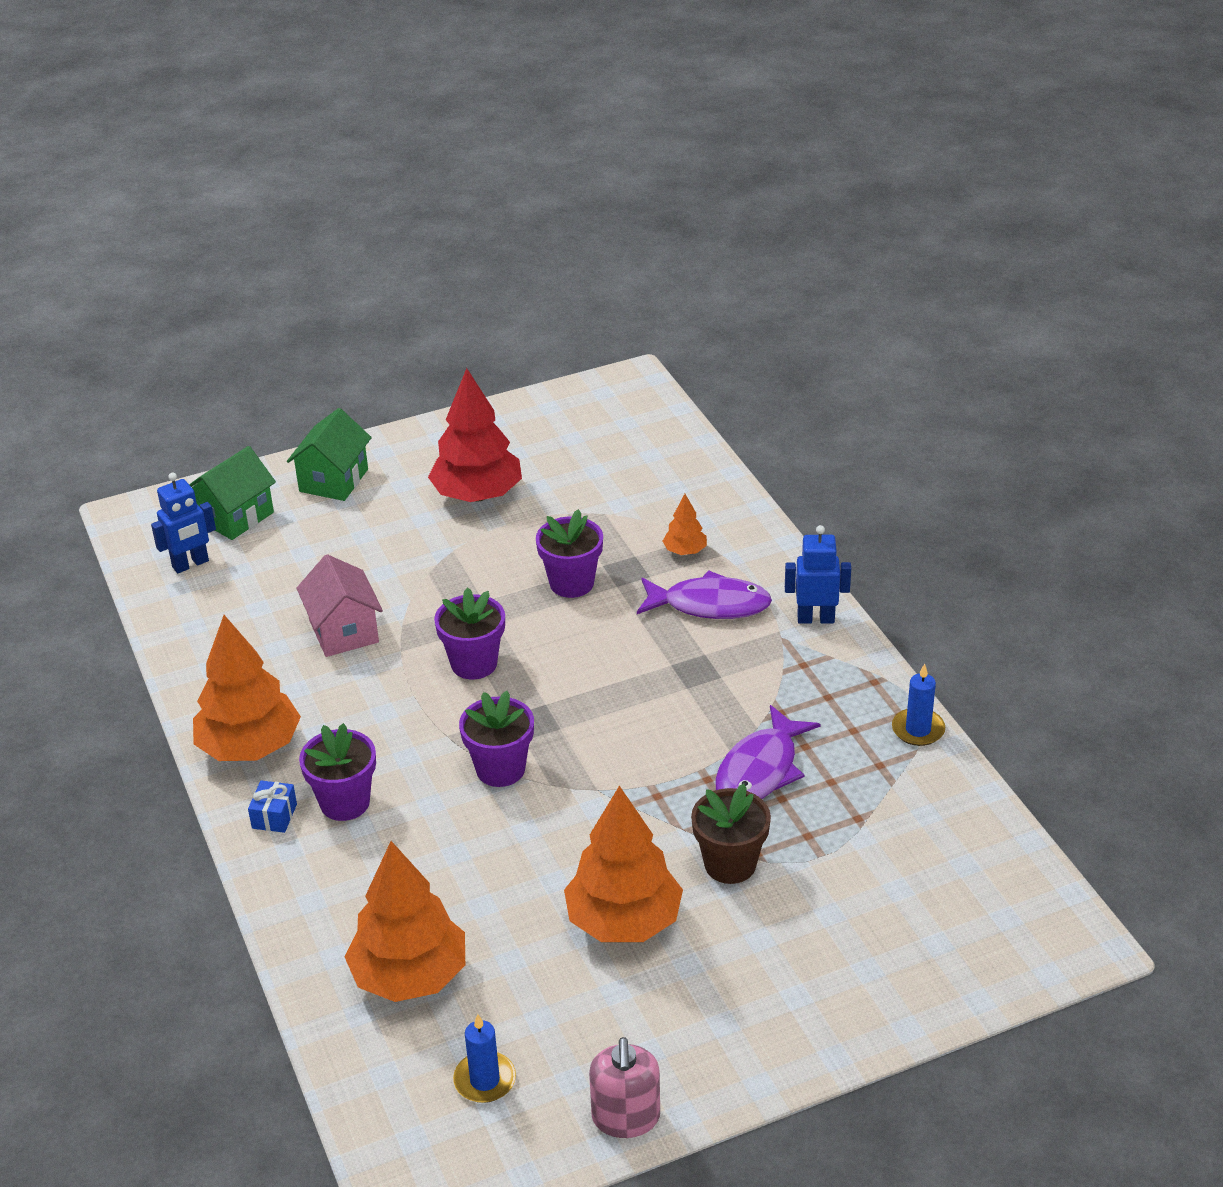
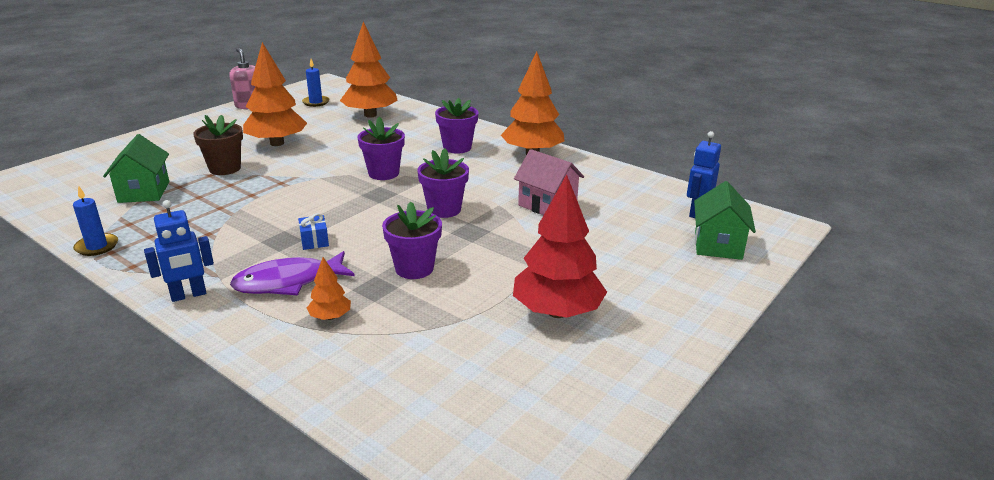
camera: 150 degrees right, 10 degrees down
(274, 816) = (487, 138): blue gift -> blue gift (314, 241)
(334, 480) = (690, 289): green house -> green house (144, 192)
(760, 770) = (216, 205): purple fish -> none

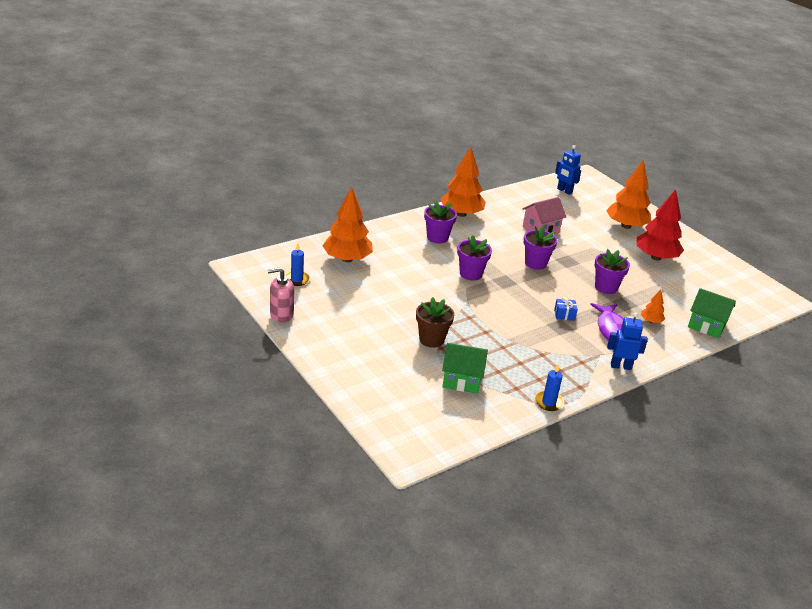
camera: 75 degrees left, 5 degrees up
(188, 295) = (620, 366): blue robot -> blue robot turned 75 degrees counterclockwise
(277, 143) = (388, 310): orange tree -> orange tree (626, 226)
(718, 245) = (601, 198): green house -> green house (706, 326)

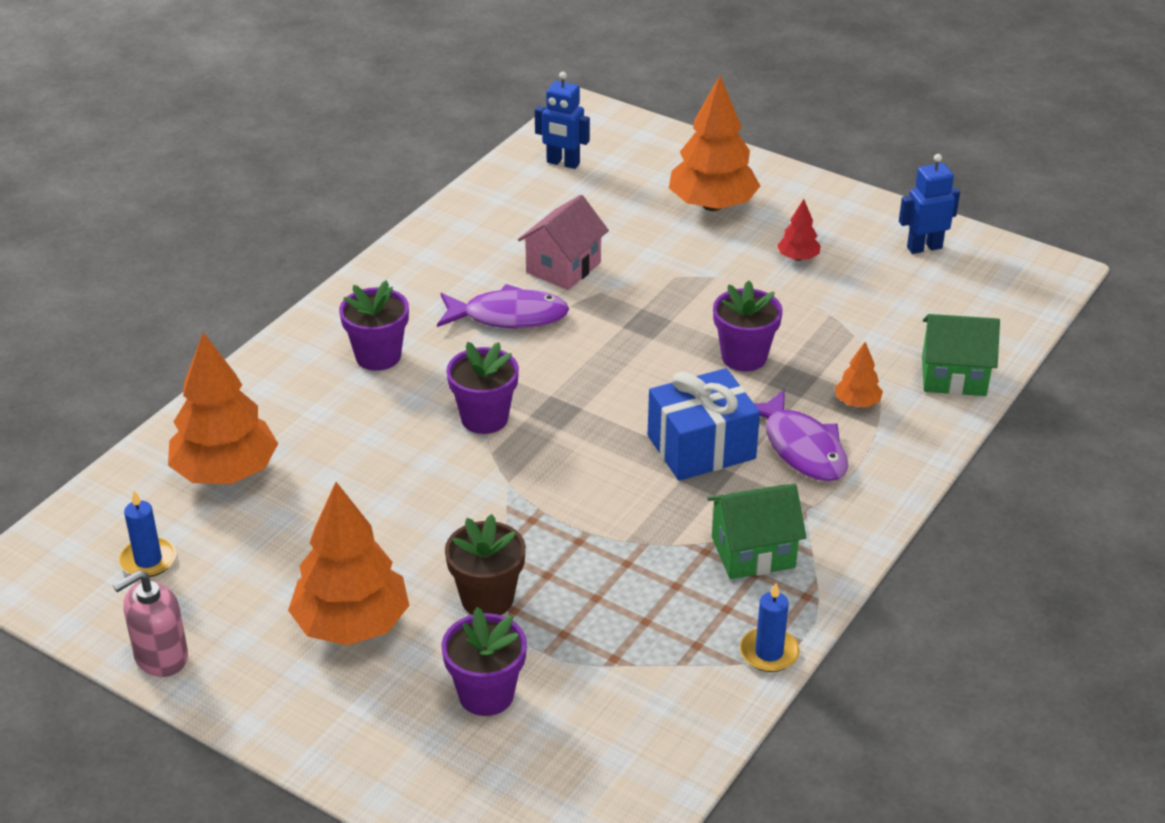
camera: 20 degrees left, 5 degrees up
(461, 214) = (396, 284): orange tree -> orange tree (351, 625)
(462, 380) = (590, 669): green house -> green house (753, 552)
(504, 240) = (509, 316): none -> purple fish
(535, 263) = (592, 349): purple flower pot -> purple flower pot (486, 694)
(564, 315) = (701, 447): blue gift -> blue gift, size x2.24
(620, 366) = (853, 522): blue robot -> blue robot (924, 247)
(656, 257) = (798, 258): red tree -> red tree, size x0.46

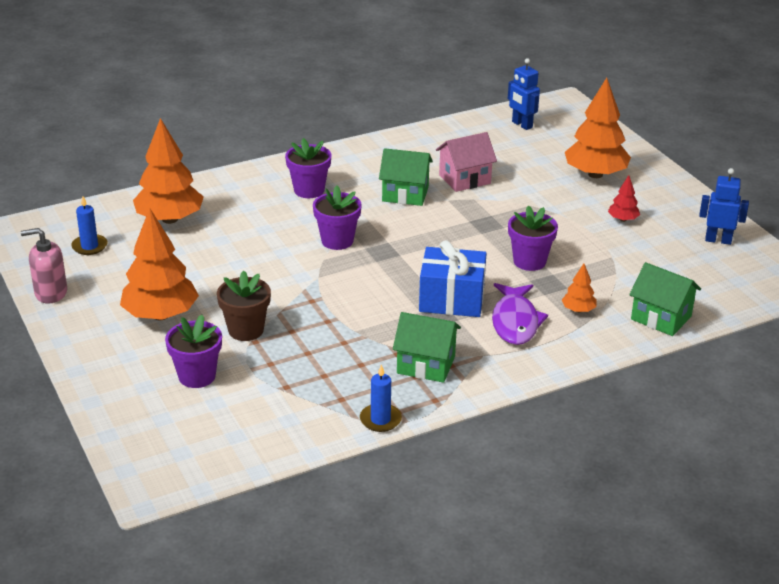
camera: 30 degrees right, 5 degrees down
(509, 316) = (405, 194): purple fish -> green house

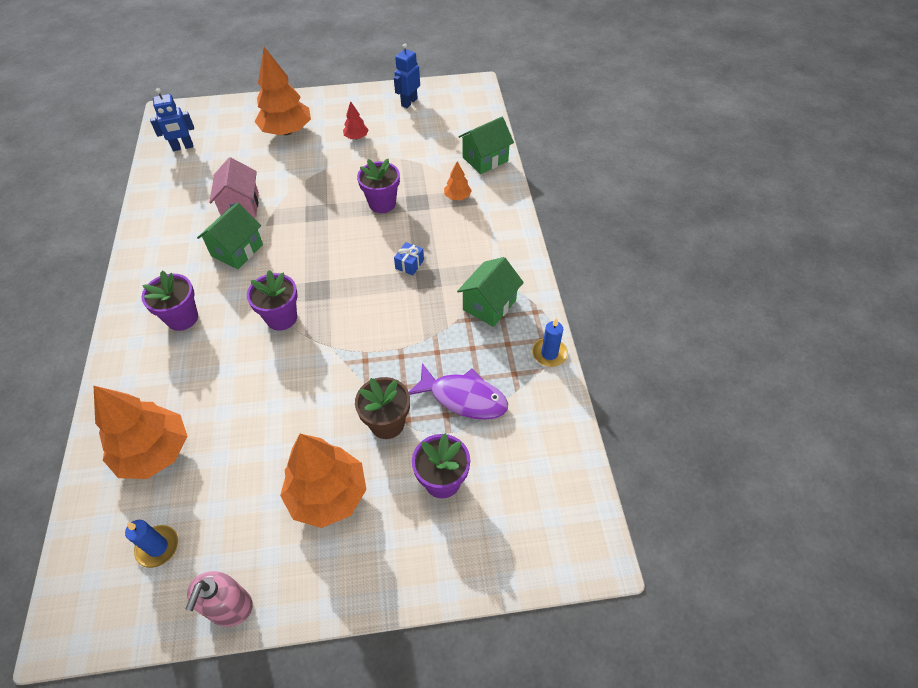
camera: 70 degrees left, 20 degrees up
(451, 299) = (409, 264): blue gift -> blue gift, size x0.45
(515, 322) = (456, 235): purple fish -> purple fish (464, 398)

